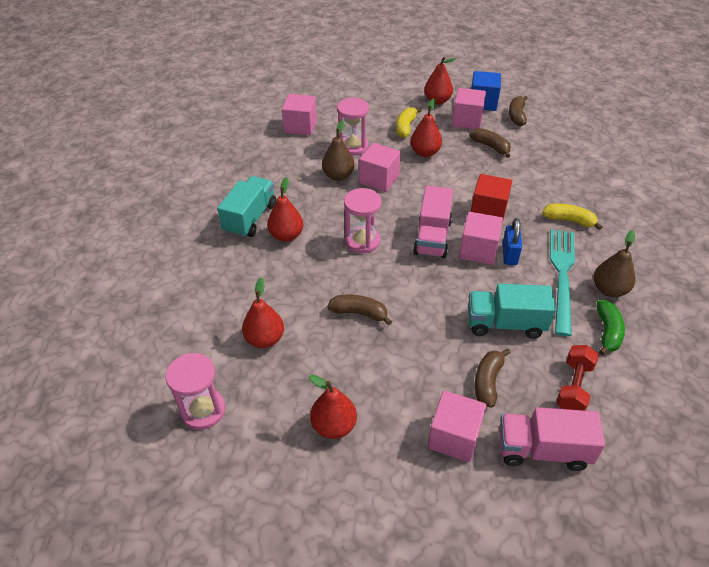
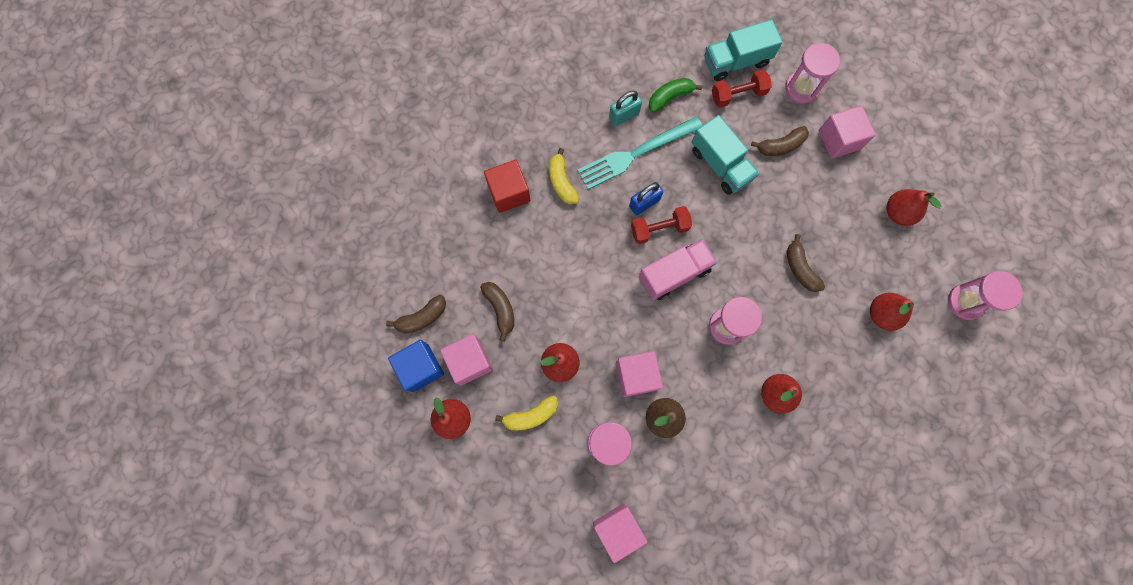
camera: 130 degrees left, 30 degrees up
(250, 218) = (784, 446): turquoise truck -> turquoise truck (736, 61)
(478, 250) = (659, 229): pink cube -> red dumbbell
(488, 211) = (602, 251): red cube -> red cube (509, 192)
(490, 147) = (500, 309): brown banana -> brown banana turned 150 degrees clockwise
(542, 450) = (802, 88): pink truck -> pink hourglass
(609, 289) = (624, 115): brown pear -> turquoise padlock

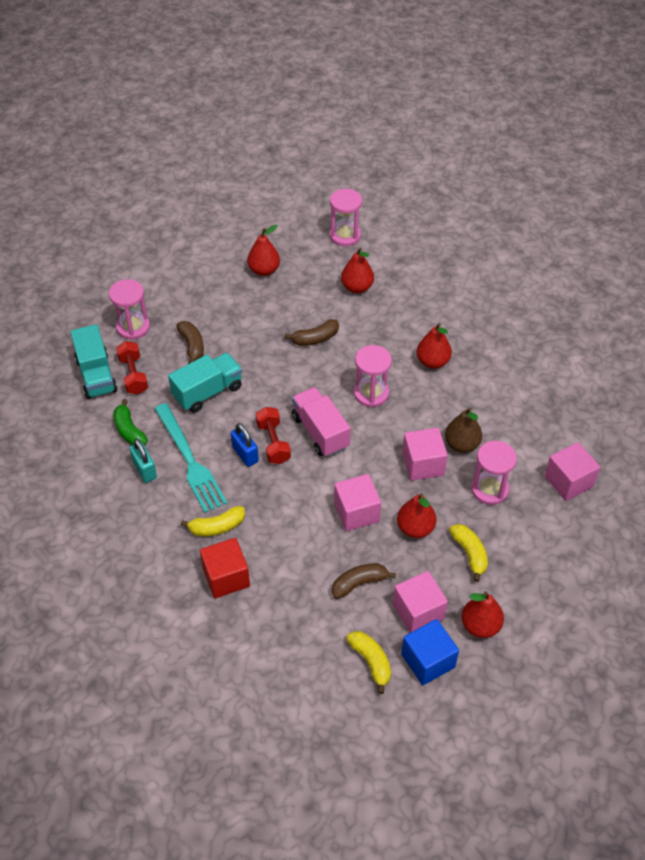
camera: 90 degrees left, 25 degrees down
(422, 317) = (371, 661): brown banana -> yellow banana
(839, 140) = (190, 304): pink cube -> pink cube (356, 512)

